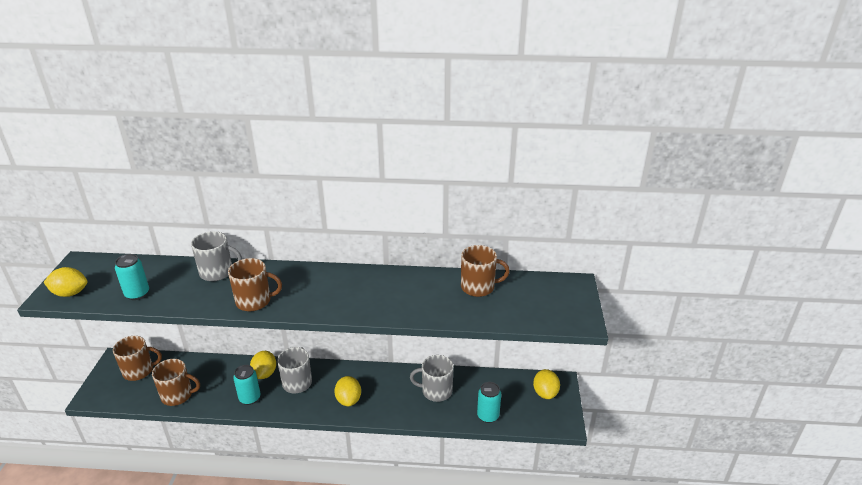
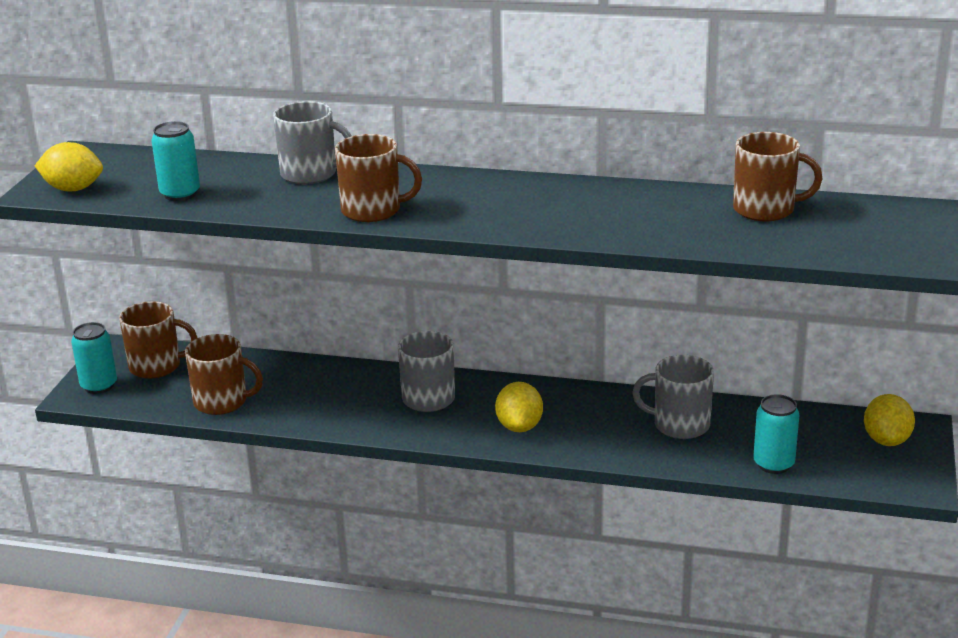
camera: 10 degrees right, 5 degrees down
(250, 398) = (345, 413): turquoise can -> turquoise can (99, 386)
(264, 373) = (372, 383): yellow lemon -> none

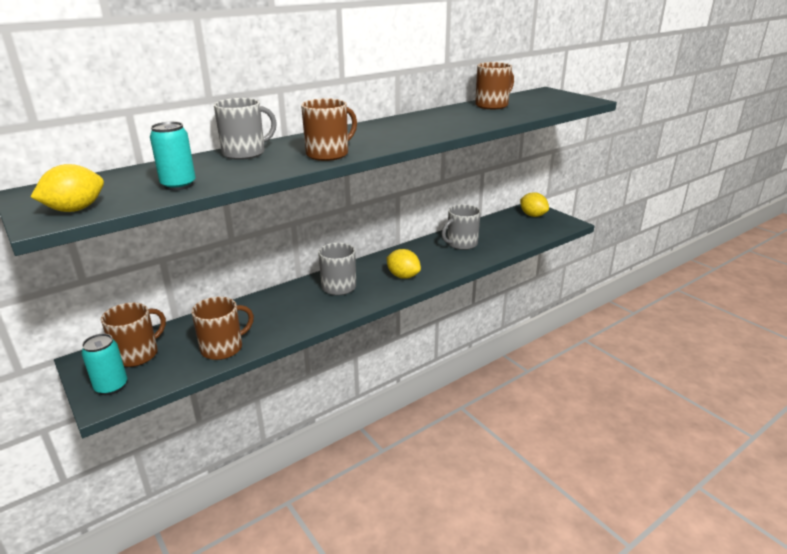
camera: 50 degrees left, 0 degrees up
(773, 464) = (519, 240): turquoise can -> none

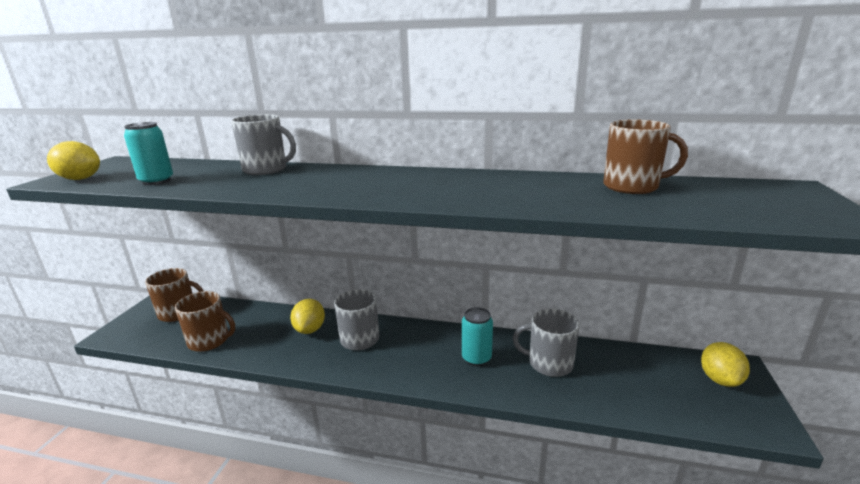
camera: 50 degrees right, 5 degrees down
(111, 387) = (130, 327): turquoise can -> turquoise can (476, 358)
(328, 154) = (300, 189): brown mug -> none
(403, 276) = (425, 364): yellow lemon -> yellow lemon (310, 329)

